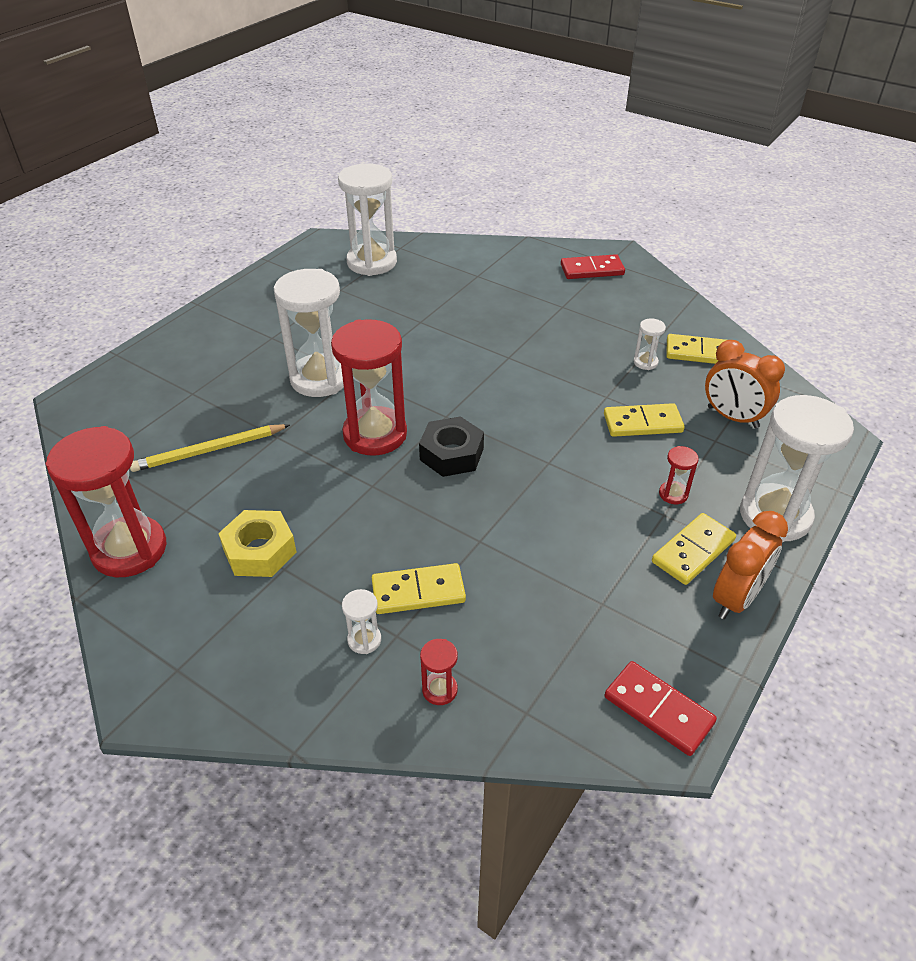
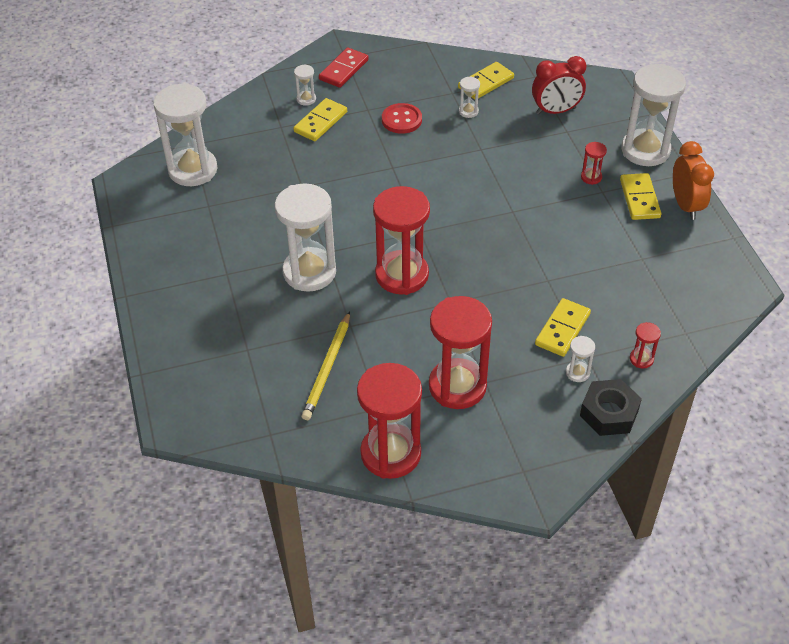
camera: 50 degrees left, 5 degrees up
(260, 551) = (457, 386): yellow nut -> red hourglass
(451, 454) = (460, 249): black nut -> black nut (609, 413)
(528, 270) = (306, 99): none -> white hourglass
(576, 331) = (401, 120): none -> red button
(642, 423) = (521, 150): yellow domino -> yellow domino (320, 122)
(658, 710) = (726, 281): red domino -> none
(732, 417) = (556, 111): orange clock -> red clock

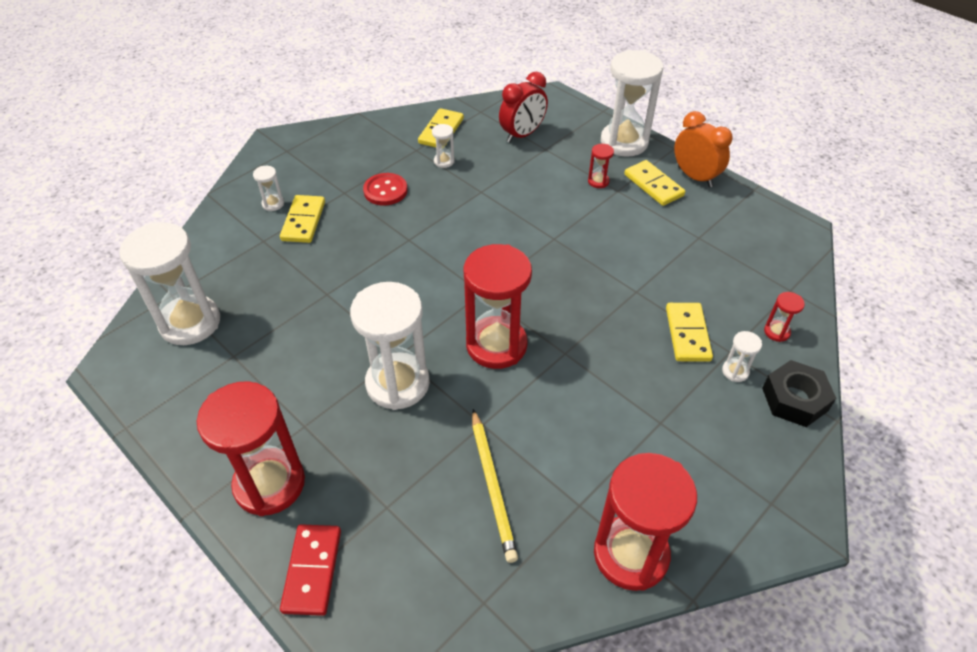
camera: 30 degrees left, 0 degrees up
(343, 70) = (293, 163): red domino -> red domino (312, 570)
(457, 386) = (639, 440): red hourglass -> red hourglass (269, 484)

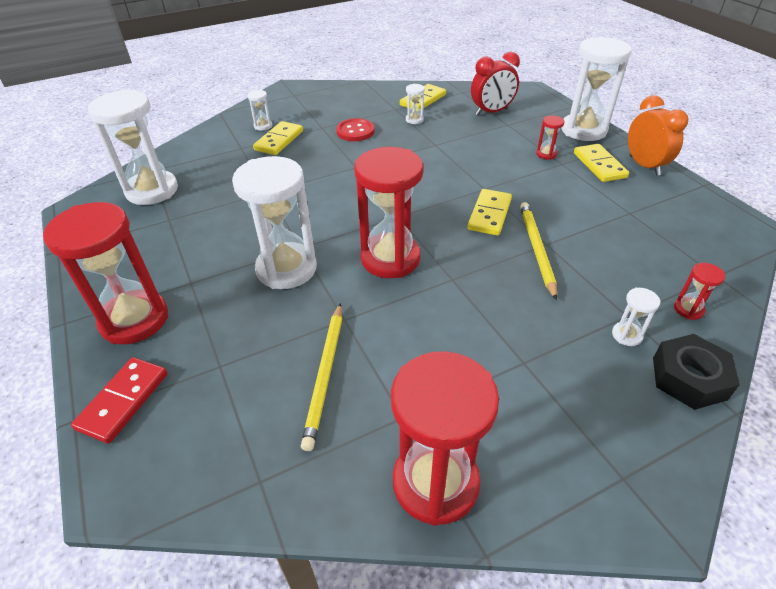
camera: 20 degrees right, 5 degrees down
(629, 300) = (536, 249): none -> yellow pencil
(687, 334) = (586, 290): yellow domino -> yellow domino (489, 214)

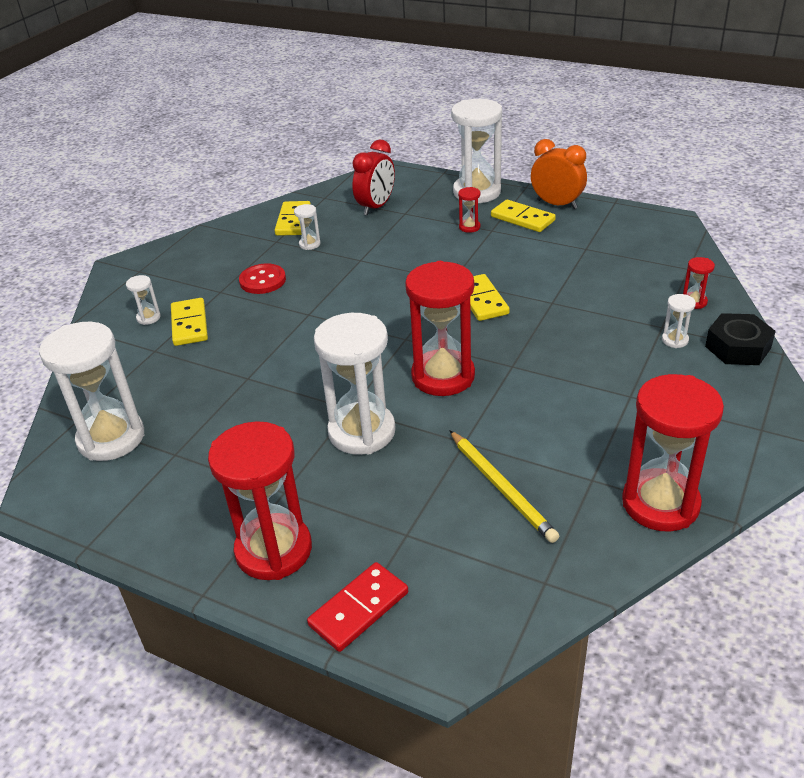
camera: 35 degrees left, 5 degrees down
(123, 401) = (358, 609): red domino -> red domino turned 60 degrees clockwise
(536, 249) = (549, 310): yellow pencil -> none

